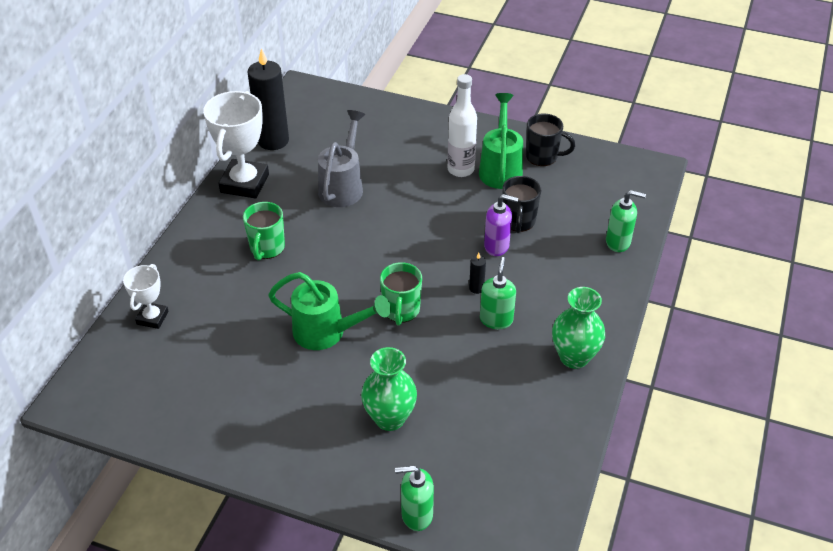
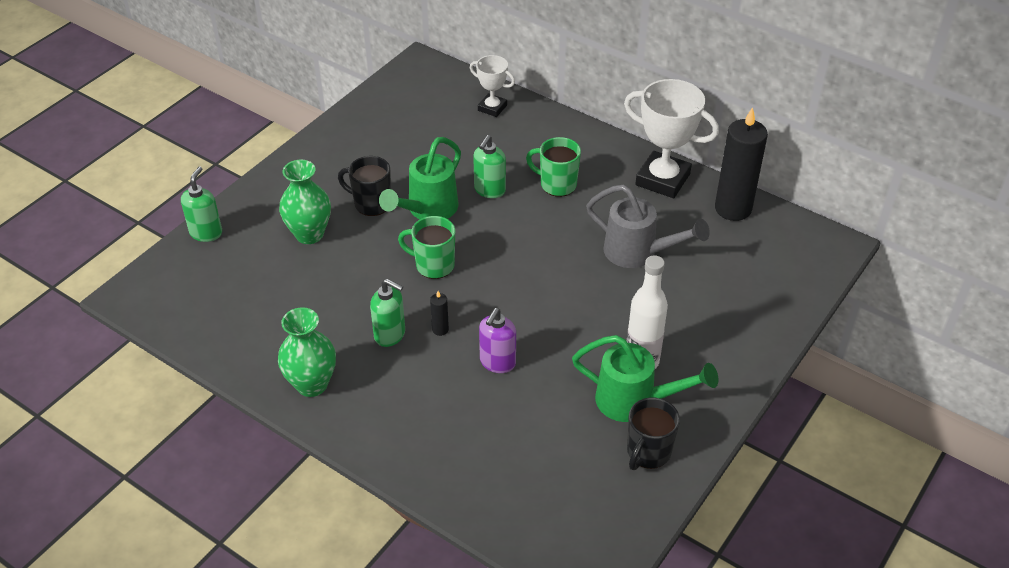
camera: 105 degrees right, 0 degrees up
(518, 221) = (531, 393): black mug -> black mug (371, 204)
(618, 242) = (462, 482): green soap dispenser -> green soap dispenser (489, 190)

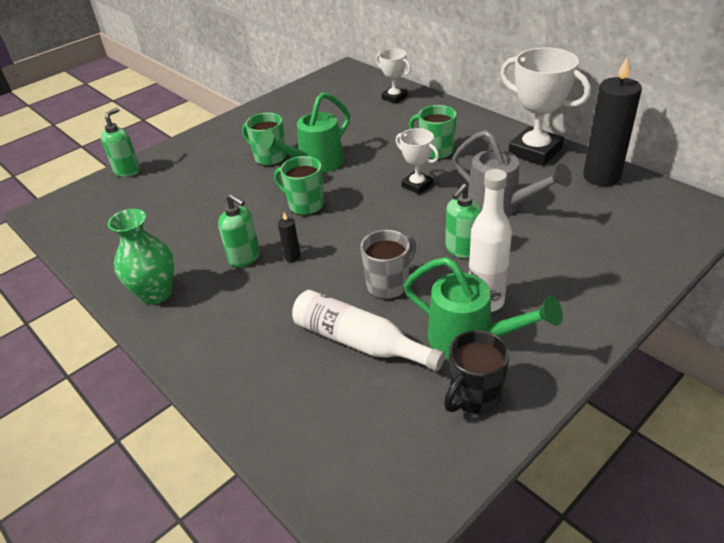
camera: 15 degrees right, 5 degrees down
(309, 234) = (209, 176): green vase -> none
(371, 204) = (269, 157): black mug -> green mug
(489, 190) = (374, 152): green soap dispenser -> green soap dispenser (462, 249)
(497, 362) = (337, 290): purple soap dispenser -> none
(534, 414) = (359, 342): none -> white bottle
(547, 232) = (417, 185): none -> white trophy
(547, 352) = (389, 284): none -> grey mug

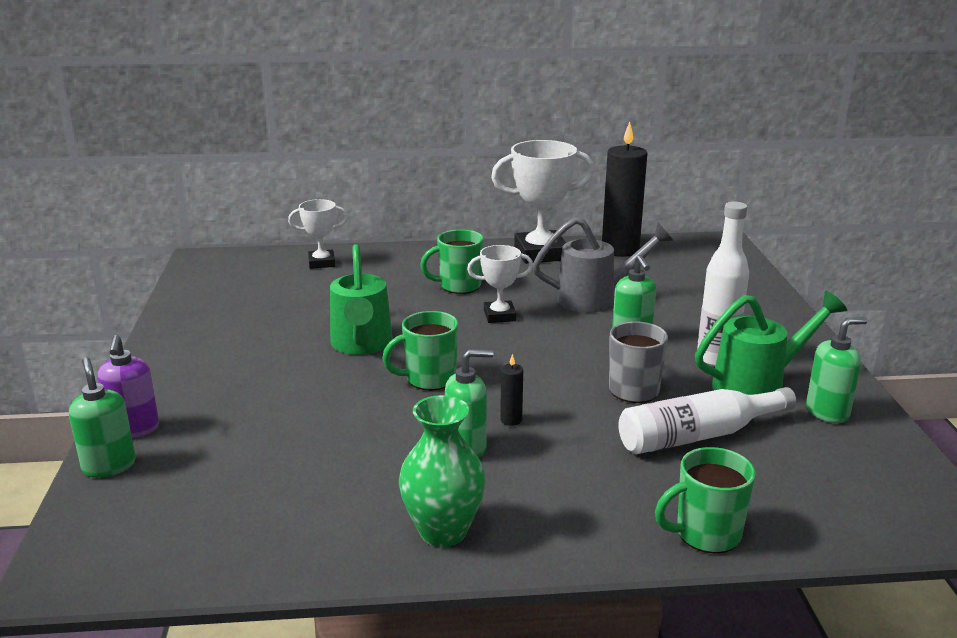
camera: 55 degrees left, 15 degrees down
(162, 157) = (134, 429): none -> purple soap dispenser
(269, 157) = (292, 363): green mug -> green mug (706, 534)
(474, 395) = (827, 412): black mug -> green soap dispenser

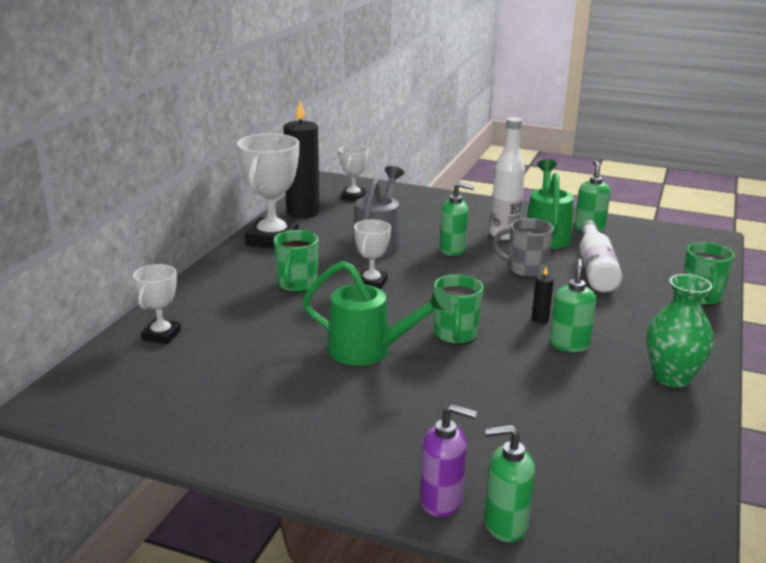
camera: 65 degrees left, 0 degrees up
(696, 261) = (353, 197): none -> white trophy

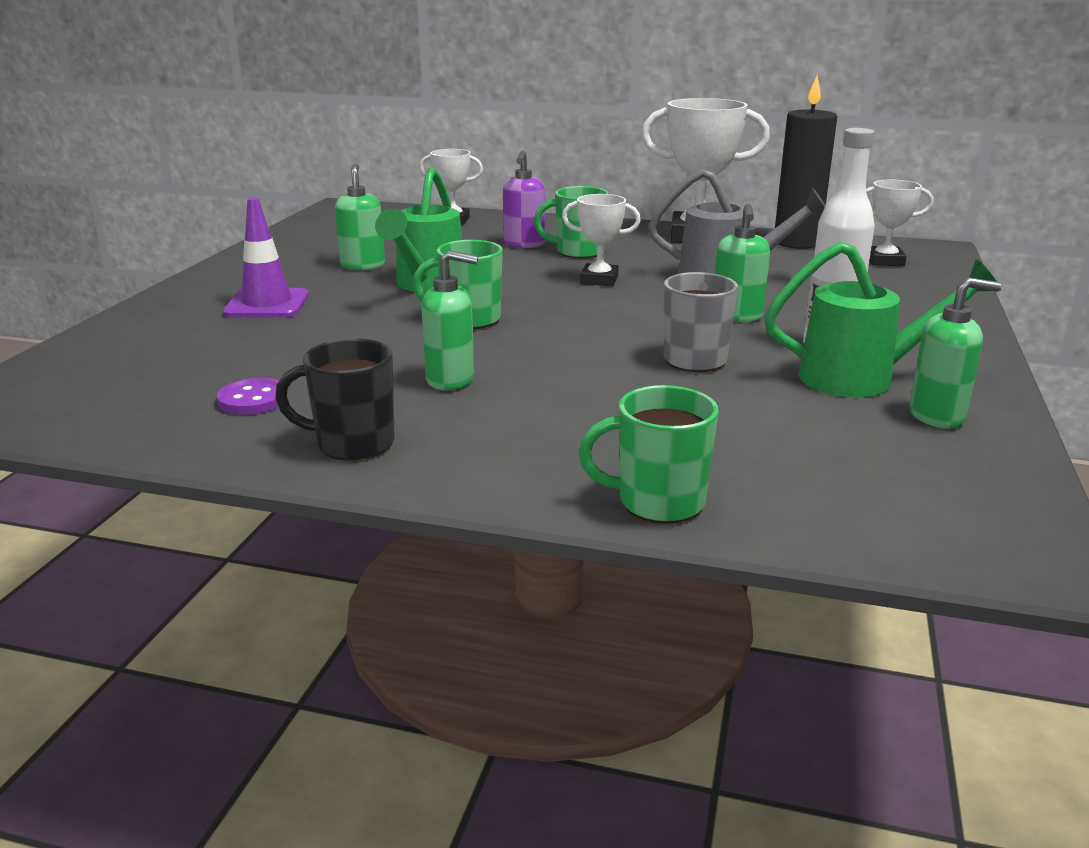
camera: 85 degrees right, 0 degrees up
(409, 430) = (267, 304): none -> purple traffic cone
(442, 501) = (145, 317): purple soap dispenser -> purple soap dispenser (524, 244)
(505, 525) = (94, 340): green soap dispenser -> green soap dispenser (362, 265)
(540, 319) = (524, 364): black candle -> none
(596, 268) = (737, 411): white bottle -> none
(618, 419) = (253, 399): none -> purple button
(672, 377) = (352, 443): green vase -> black mug

